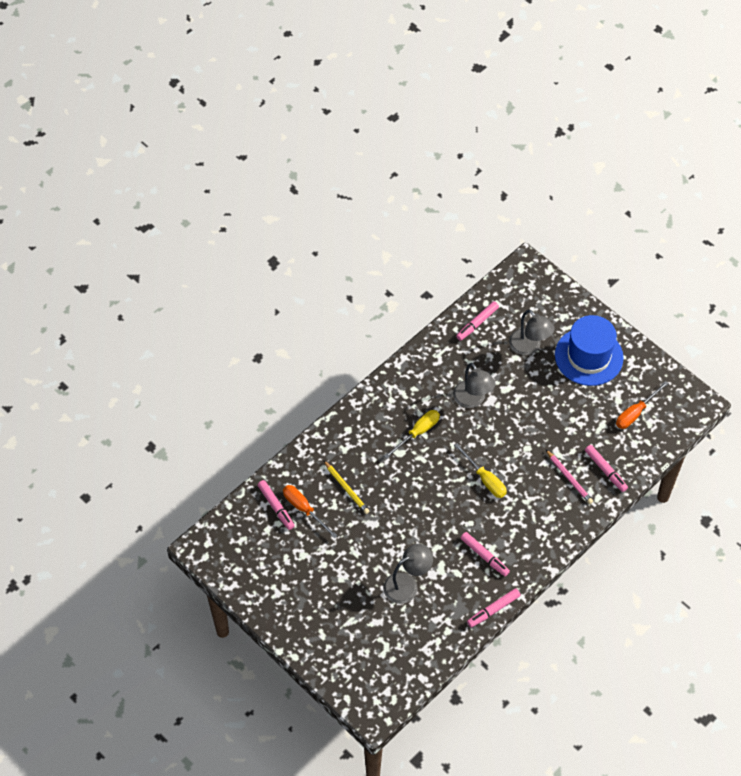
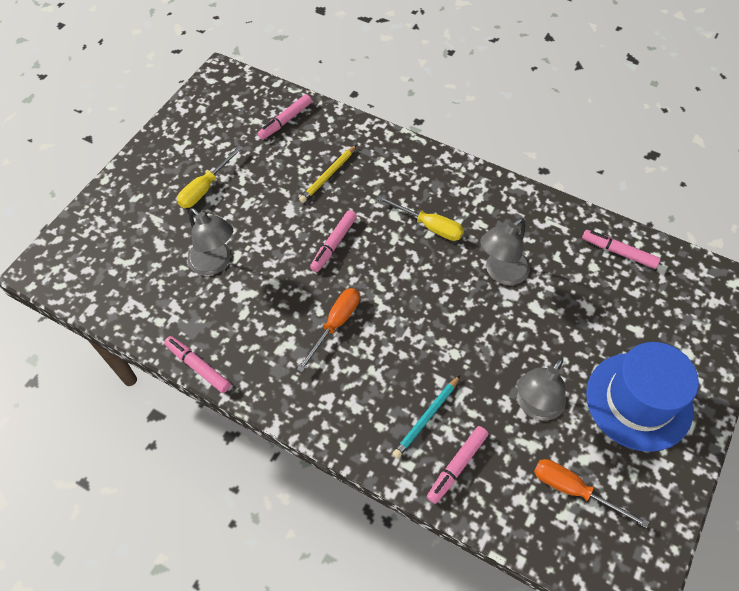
camera: 75 degrees right, 0 degrees up
(304, 509) = (290, 145): orange screwdriver -> orange screwdriver (335, 324)
(484, 556) = (275, 338): pink marker -> pink marker (334, 244)
(485, 479) = (389, 314): yellow screwdriver -> yellow screwdriver (205, 188)
(529, 347) = (614, 320): grey lamp -> grey lamp (535, 406)
(569, 478) = (426, 418): pink pencil -> turquoise pencil

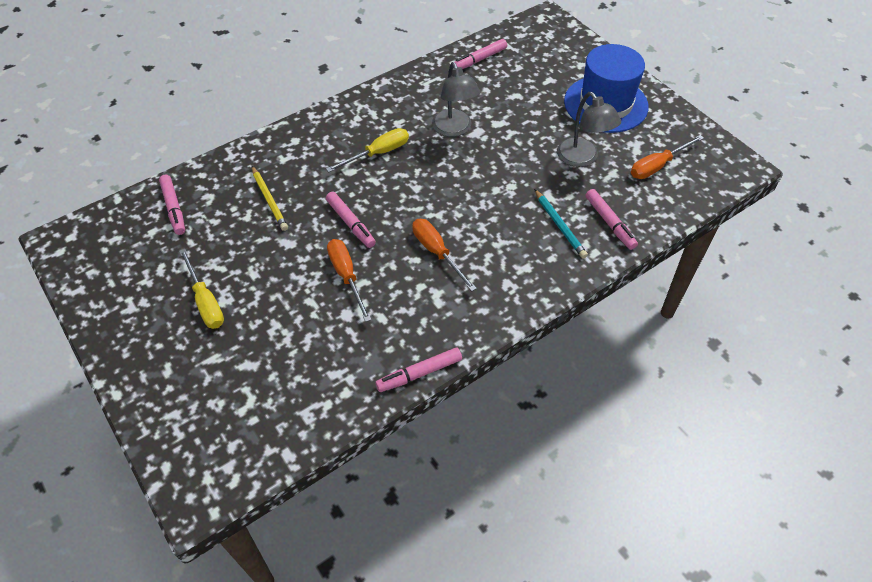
camera: 65 degrees left, 5 degrees down
(215, 263) = (308, 322): grey lamp -> none
(275, 268) = (347, 276): none -> orange screwdriver

